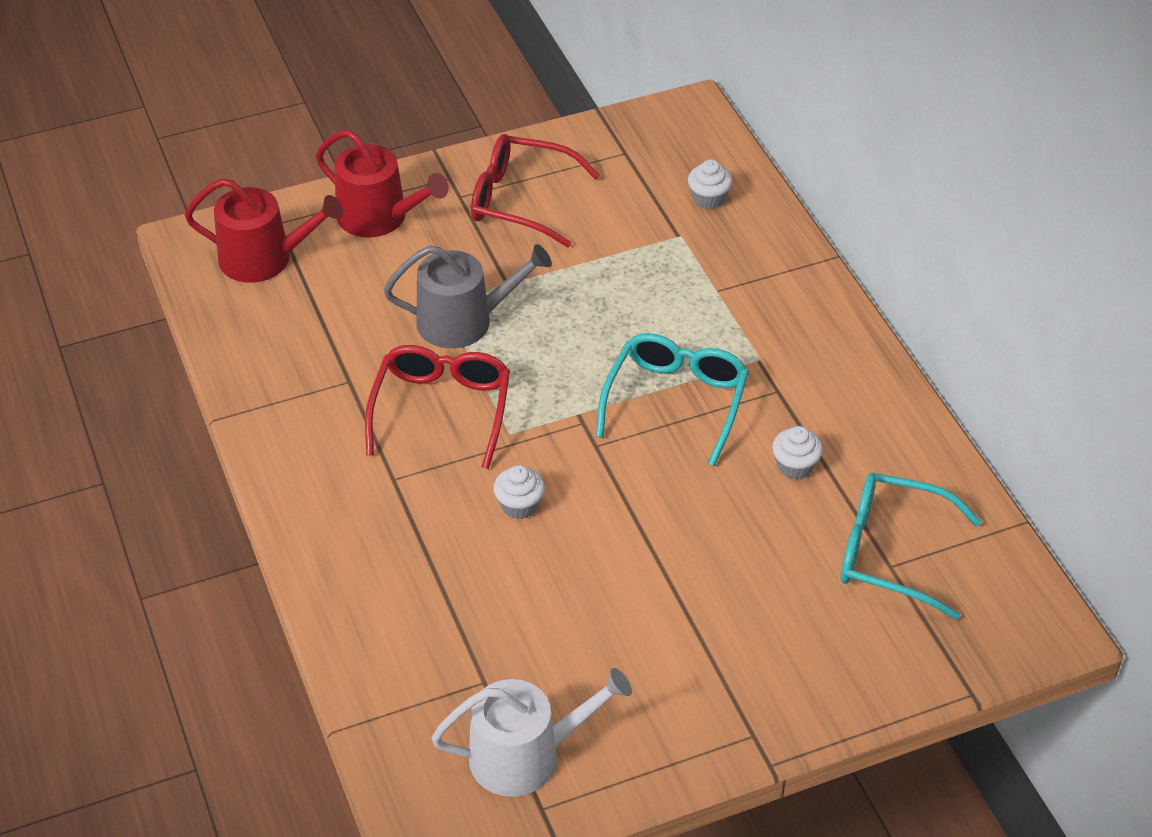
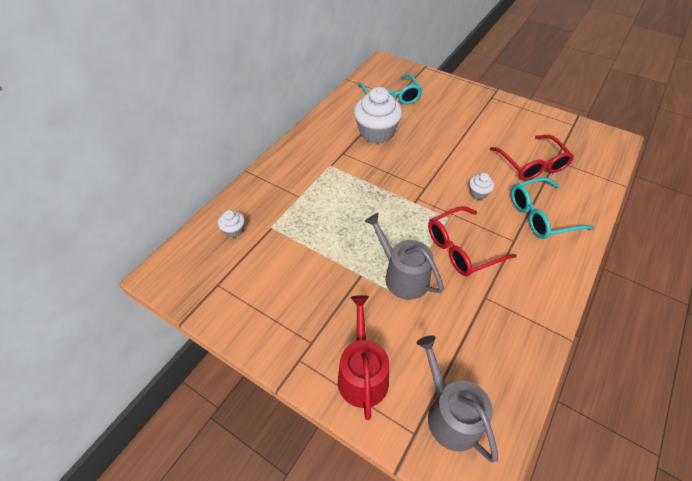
camera: 125 degrees left, 5 degrees up
(264, 258) = (450, 414): red watering can -> grey watering can
(520, 200) = (293, 309): red glasses -> red glasses (532, 165)
(525, 755) = (564, 136): white watering can -> none
(676, 401) = (377, 177): turquoise glasses -> turquoise glasses (541, 216)
(795, 466) = (376, 133): white cupcake -> white cupcake, size x2.16

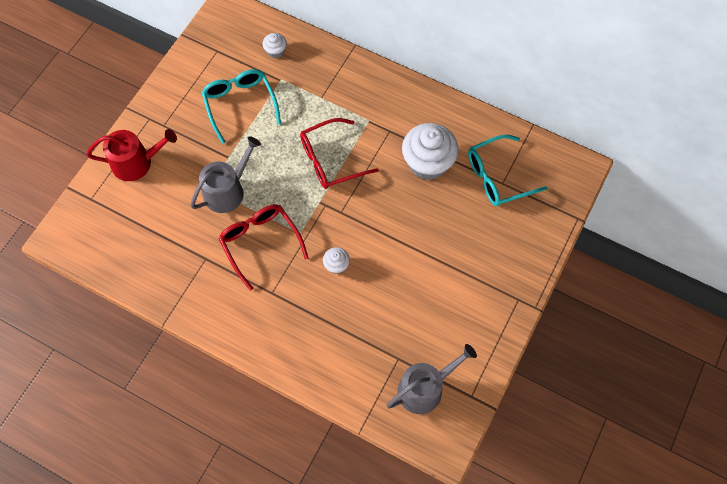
camera: 85 degrees right, 15 degrees up
(450, 414) = (103, 223): grey watering can -> grey watering can (425, 388)
(532, 165) = (387, 329): red glasses -> red glasses (330, 160)
(541, 216) = (307, 325): turquoise glasses -> turquoise glasses (240, 104)

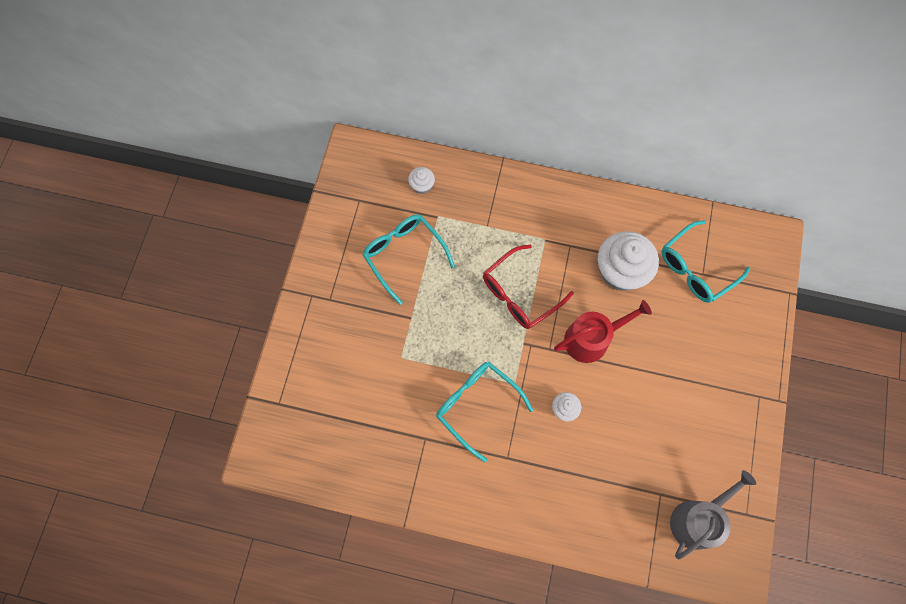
camera: 15 degrees left, 5 degrees up
(137, 162) = (315, 349): red watering can -> red watering can (591, 338)
(227, 190) = (423, 356): grey watering can -> none
(260, 243) = (477, 405): red glasses -> turquoise glasses

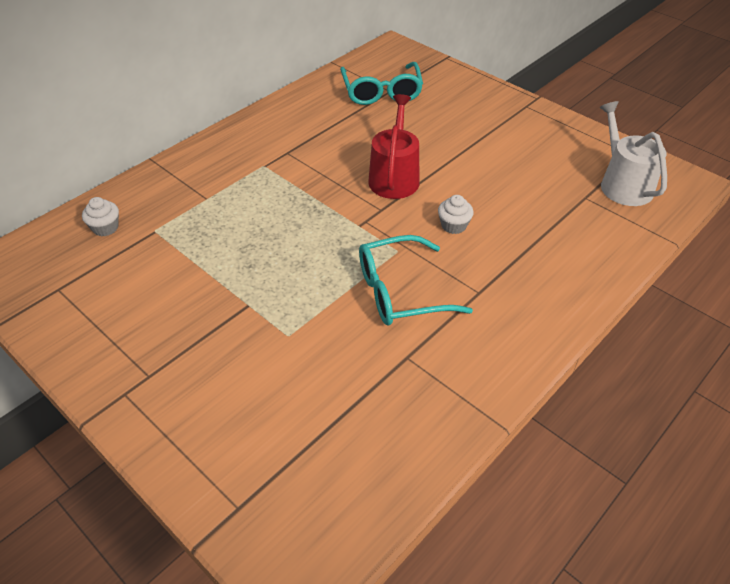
camera: 60 degrees left, 25 degrees down
(404, 255) = (168, 278): turquoise glasses -> none
(520, 294) = (303, 205): red glasses -> none
(620, 271) = (343, 133): white cupcake -> none
(697, 519) = (623, 184): grey watering can -> white watering can

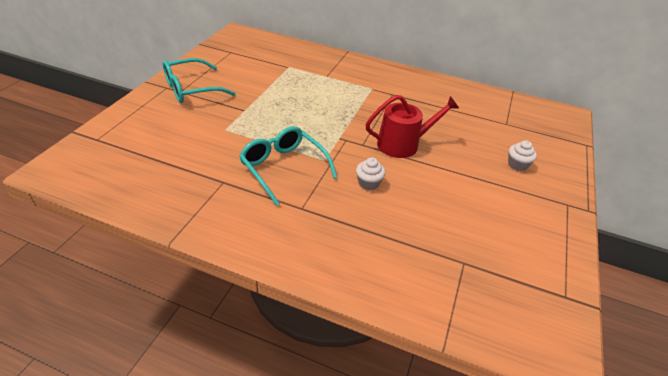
camera: 65 degrees right, 5 degrees down
(105, 228) = (282, 52): white cupcake -> white cupcake (517, 164)
(381, 92) = (500, 120): turquoise glasses -> turquoise glasses (191, 89)
(623, 184) = (507, 291): white watering can -> none

